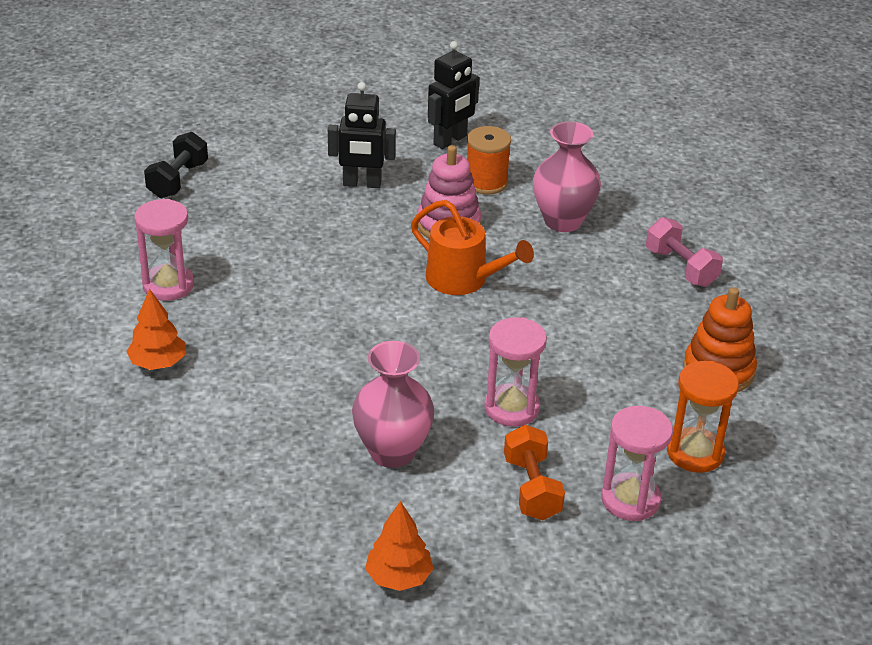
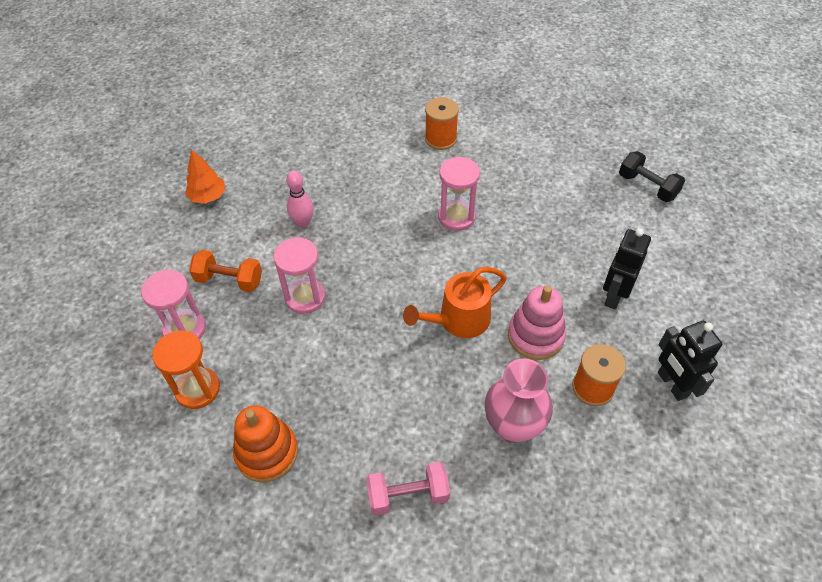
camera: 115 degrees right, 15 degrees up
(158, 363) = (440, 139): orange tree -> orange spool
(168, 285) = (518, 158): pink hourglass -> pink hourglass (456, 217)
(392, 452) = (303, 222): pink vase -> pink bowling pin

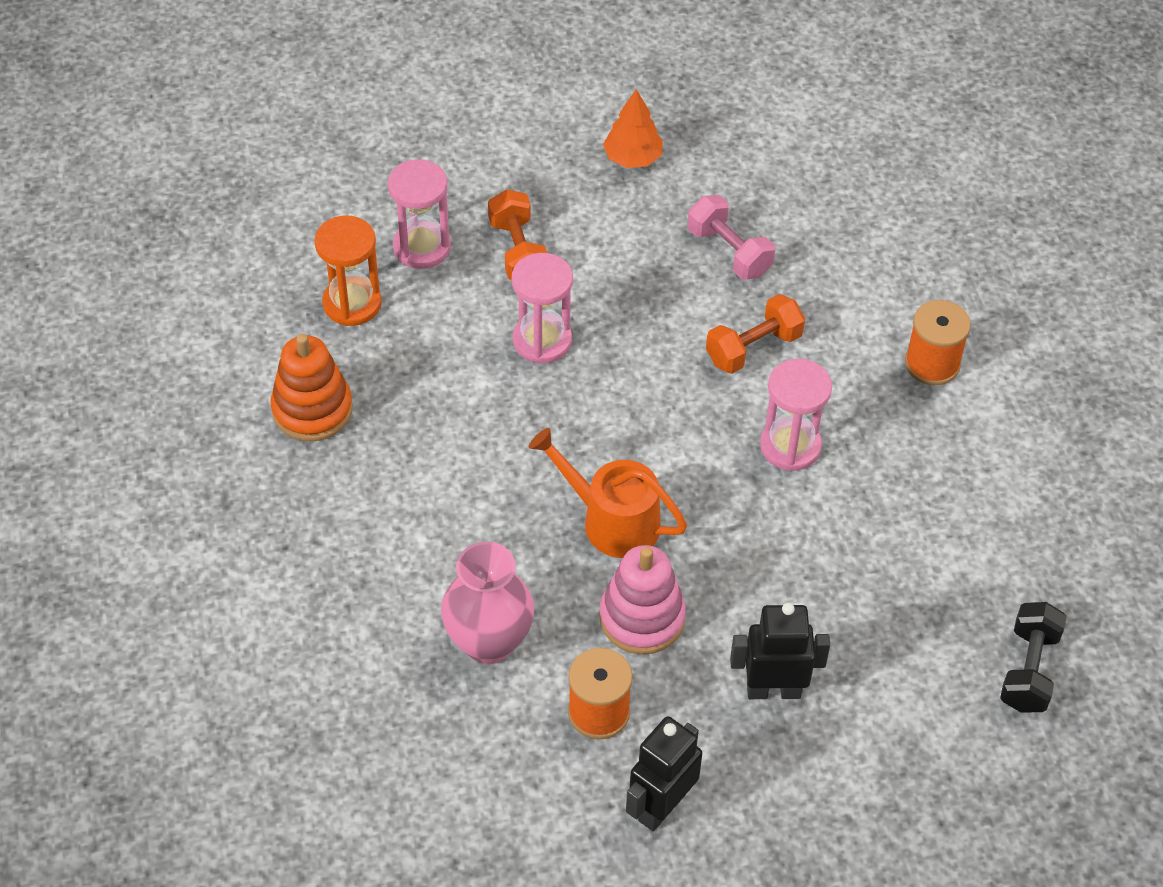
camera: 60 degrees right, 0 degrees up
(303, 222) = (659, 279): pink bowling pin -> none
(381, 203) = (753, 348): none -> orange dumbbell
(408, 495) = (336, 569): pink dumbbell -> pink dumbbell (729, 252)

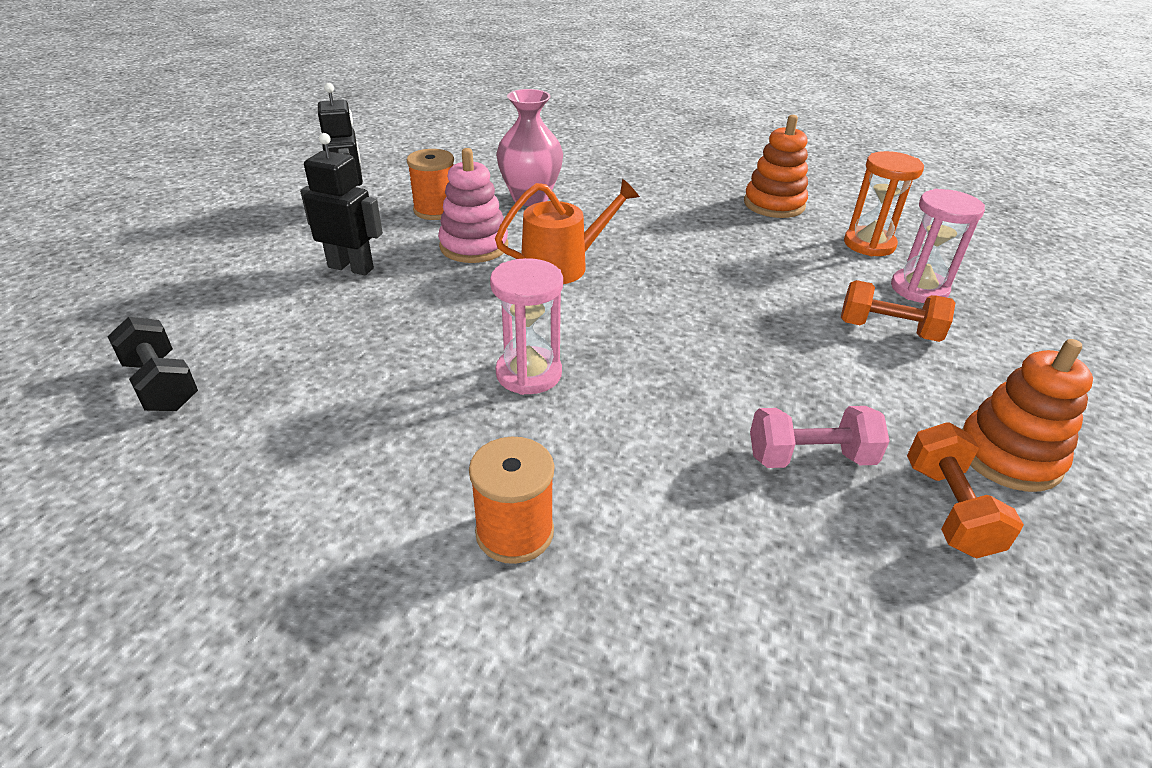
camera: 125 degrees right, 15 degrees down
(542, 340) = (768, 303): pink hourglass -> none
(633, 158) = (1008, 456): orange tree -> orange stacking toy
(753, 348) = (661, 408): orange dumbbell -> orange dumbbell (948, 509)
(773, 690) = (351, 267): black robot -> black robot turned 105 degrees counterclockwise

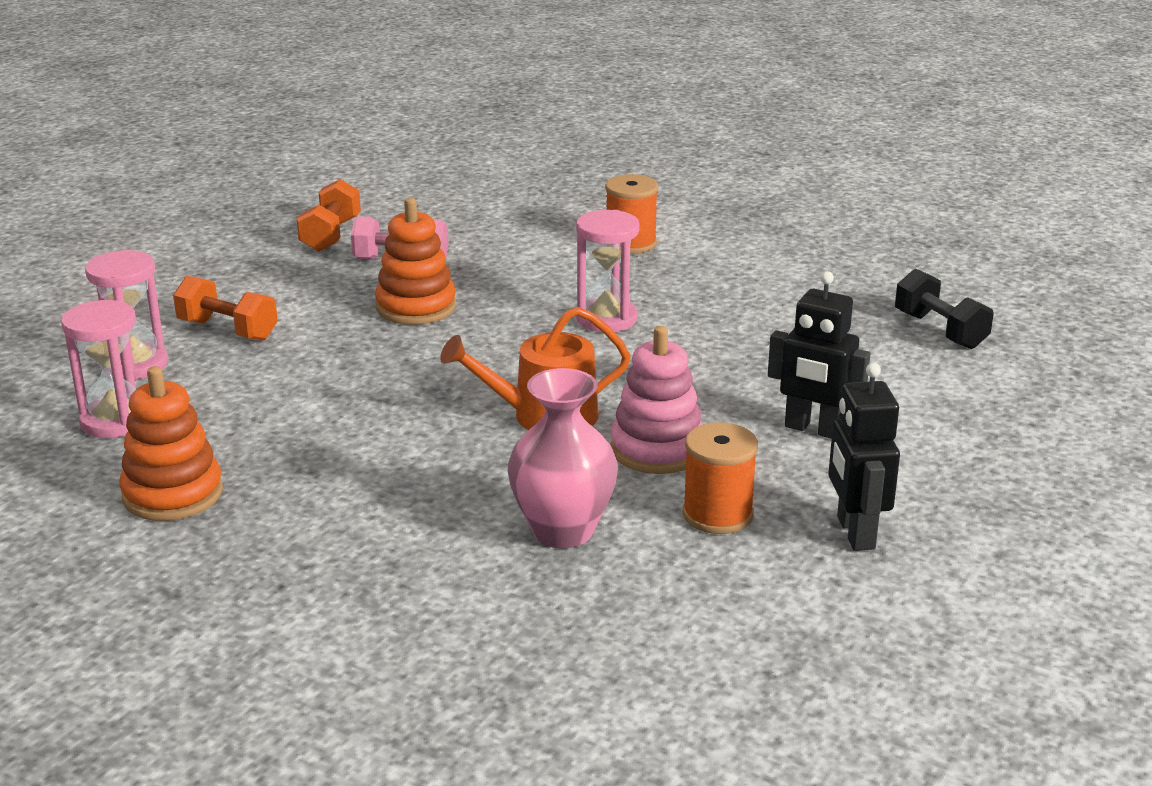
camera: 170 degrees left, 10 degrees down
(869, 244) = (115, 421): orange hourglass -> pink hourglass
(1008, 456) = (249, 252): orange stacking toy -> orange stacking toy (416, 307)

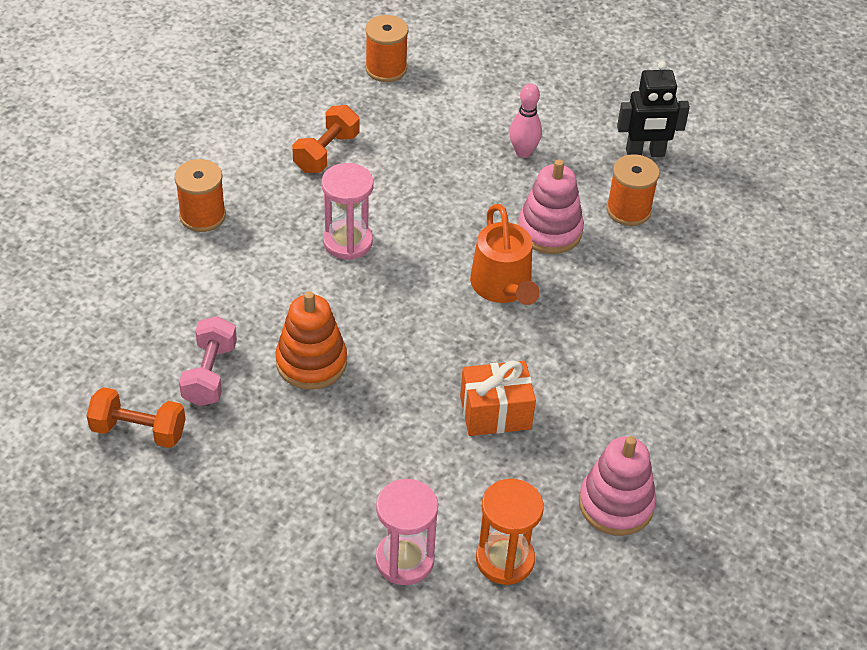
camera: 90 degrees left, 20 degrees up
(115, 421) = (505, 559): pink hourglass -> orange hourglass
(173, 494) = (616, 504): orange stacking toy -> pink stacking toy
(228, 330) = (342, 496): orange dumbbell -> orange dumbbell (326, 153)
(332, 413) = (495, 412): none -> orange gift
(563, 531) = (651, 284): pink vase -> none
(813, 429) = (523, 152): black robot -> pink bowling pin
(940, 330) = (386, 69): black dumbbell -> orange spool

